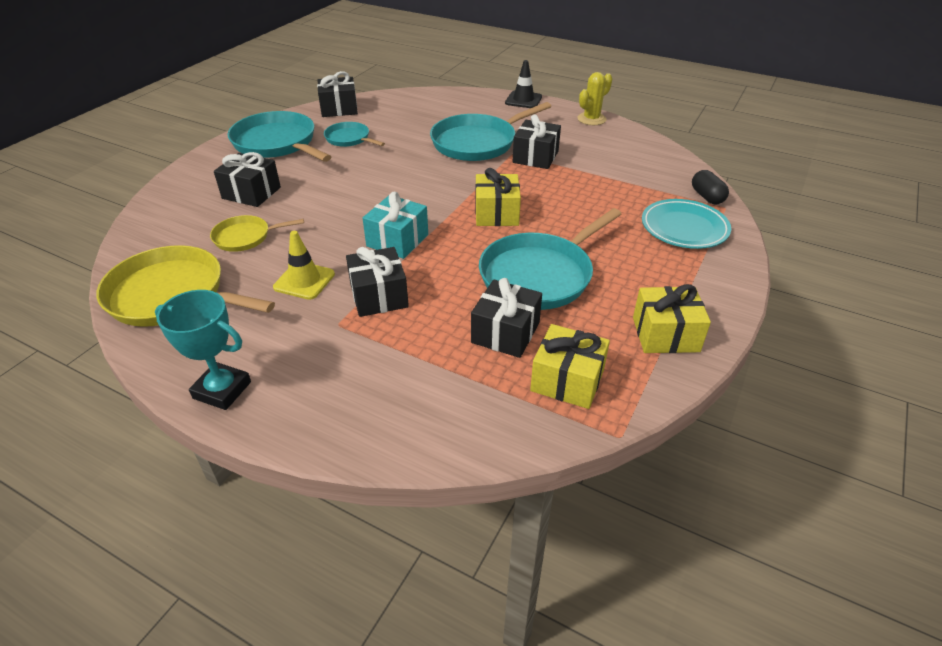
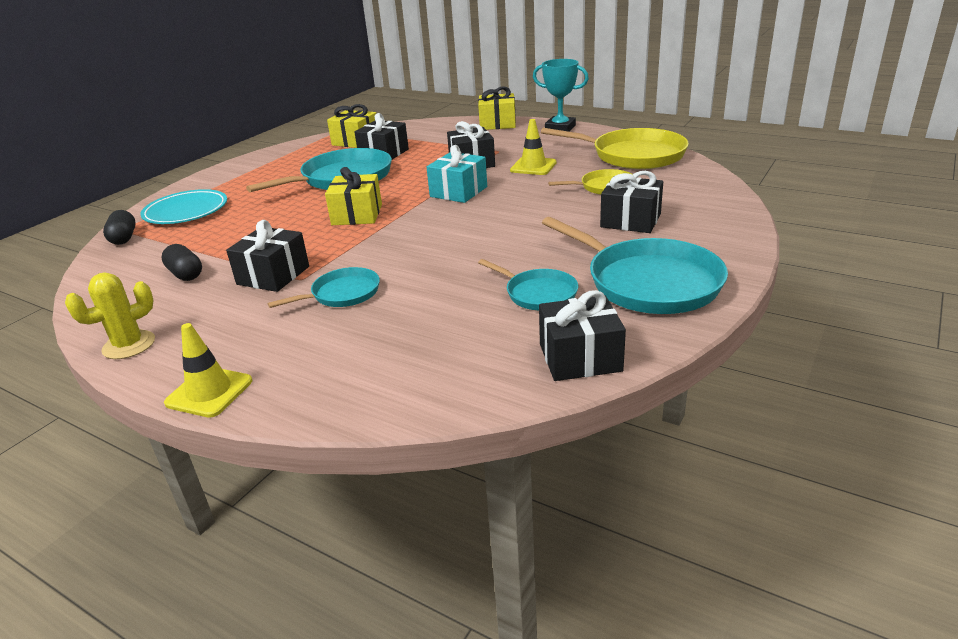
camera: 175 degrees left, 10 degrees down
(477, 143) = (342, 294): turquoise pan -> turquoise pan, size x0.54
(523, 100) = (209, 392): black traffic cone -> yellow traffic cone
(605, 160) = (186, 274): none -> black capsule
(665, 334) = (278, 158): yellow gift -> yellow gift (497, 124)

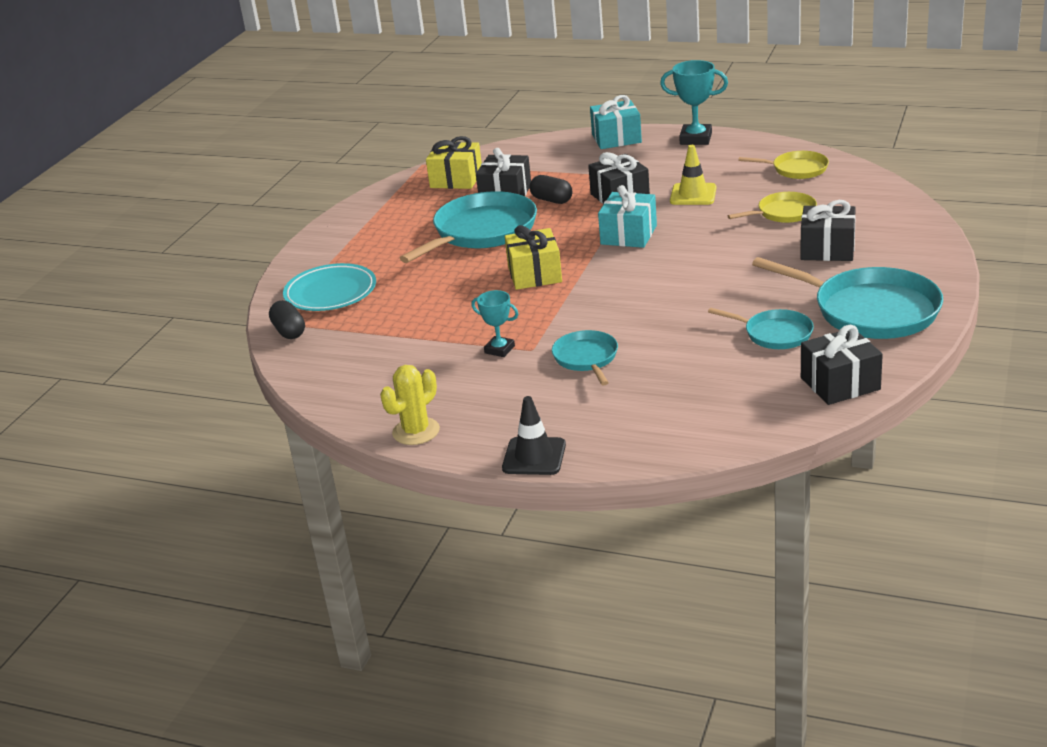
camera: 10 degrees left, 0 degrees up
(186, 274) = (403, 360): black capsule -> black capsule (551, 200)
(209, 392) = (534, 456): yellow traffic cone -> black traffic cone
(273, 275) = (499, 349): black gift -> turquoise trophy
(342, 294) = (586, 358): turquoise pan -> turquoise pan turned 60 degrees counterclockwise
(497, 124) = (616, 138): yellow gift -> turquoise gift
(633, 155) = (797, 169): yellow pan -> yellow pan, size x0.54

